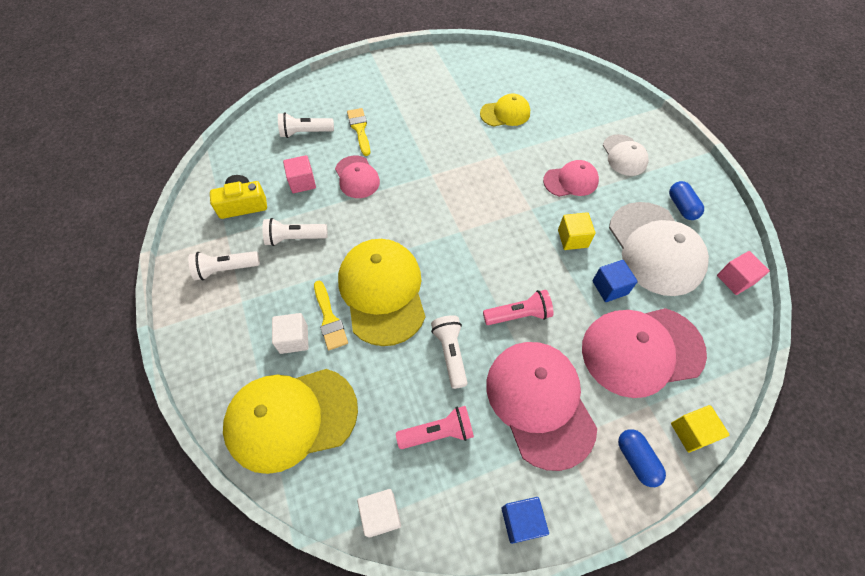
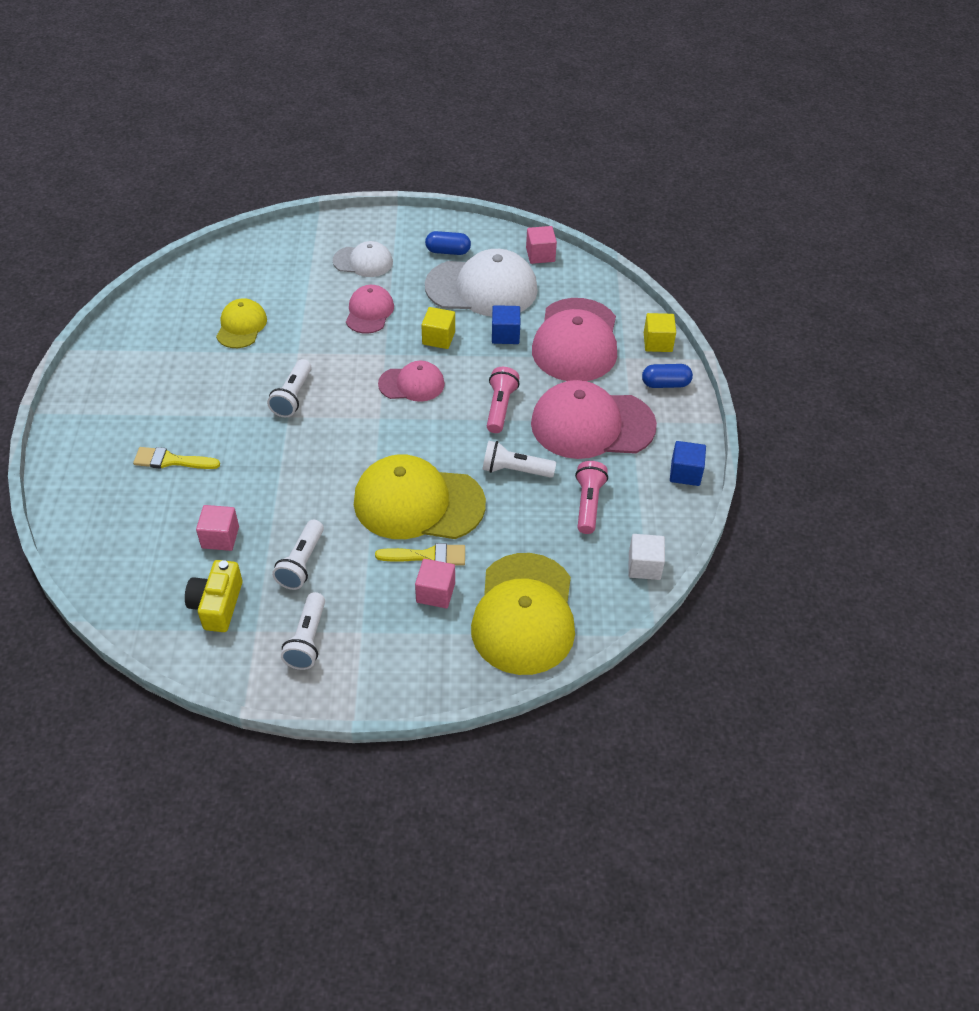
camera: 70 degrees left, 10 degrees down
(294, 339) = (435, 593): white cube -> pink cube
(305, 132) = (137, 516): white flashlight -> white flashlight (292, 397)
(357, 177) = (247, 483): pink cap -> pink cap (412, 384)

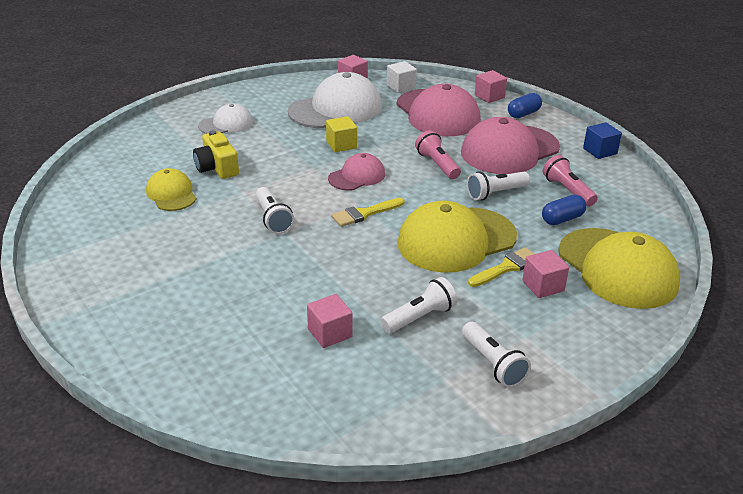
camera: 35 degrees left, 15 degrees down
(171, 460) = (218, 302): yellow brush -> yellow brush (364, 213)
(217, 605) = (388, 380): yellow camera -> yellow camera (217, 167)
(301, 563) = (420, 317): white flashlight -> white flashlight turned 105 degrees counterclockwise
(369, 312) = (269, 149): pink cap -> none
(448, 251) = (284, 99): blue capsule -> blue capsule (562, 219)
(505, 335) = (386, 127): blue cube -> none
(644, 566) = (648, 207): white cube -> white cube (401, 87)
(657, 342) = (489, 96): yellow cube -> pink cube

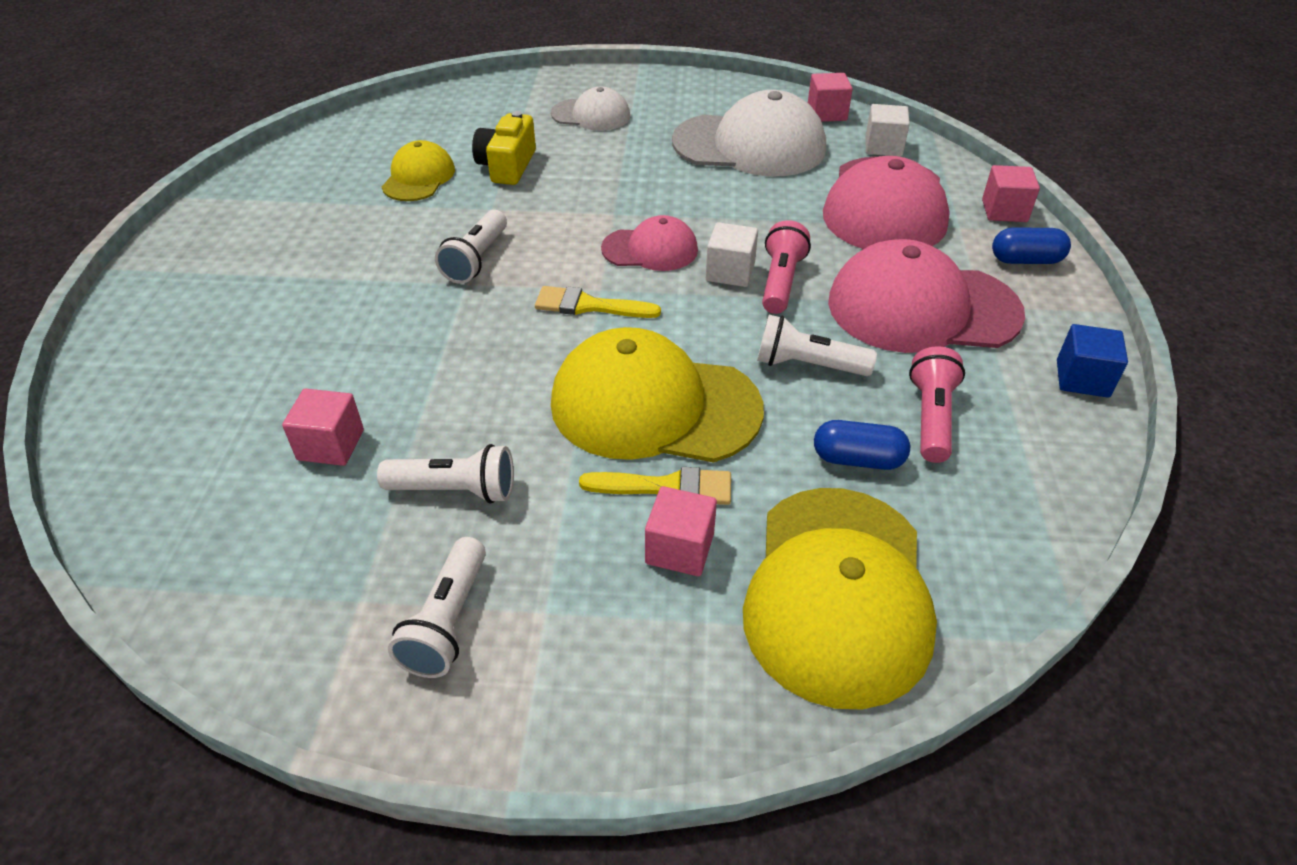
camera: 40 degrees right, 10 degrees up
(341, 145) = (690, 197): yellow cube -> none
(409, 170) = (730, 272): none -> white cube

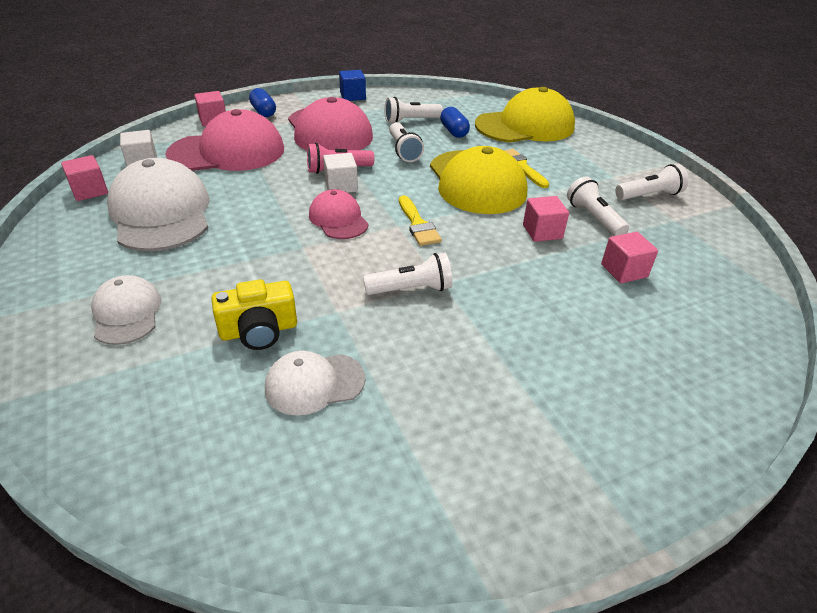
camera: 120 degrees left, 5 degrees down
(418, 177) = (314, 383): yellow cap -> white cap
(679, 548) = (547, 157): pink cube -> pink cube (542, 232)
(931, 417) = (410, 121): pink flashlight -> white flashlight

